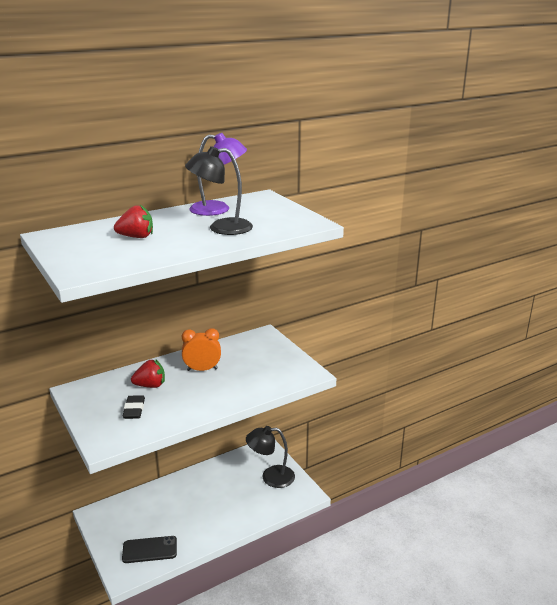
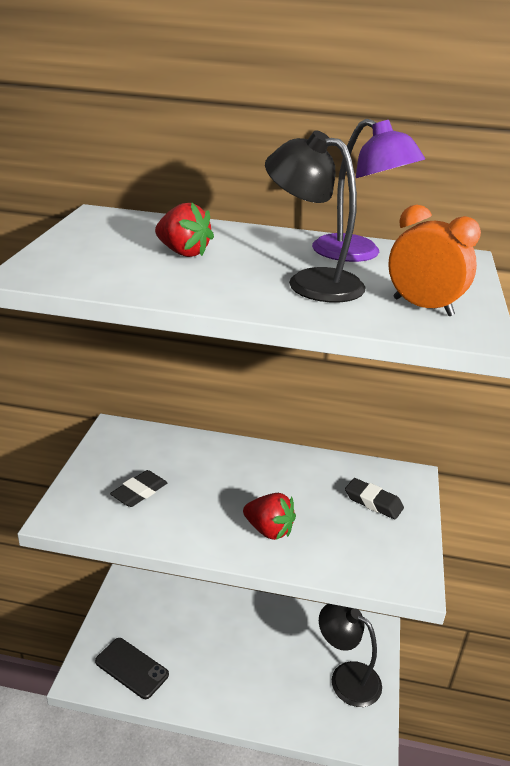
camera: 40 degrees right, 5 degrees up
(150, 385) = (193, 470): red strawberry -> red strawberry (269, 530)
(202, 369) = (274, 484): orange clock -> orange clock (423, 307)
(259, 353) = (373, 502): none -> black eraser

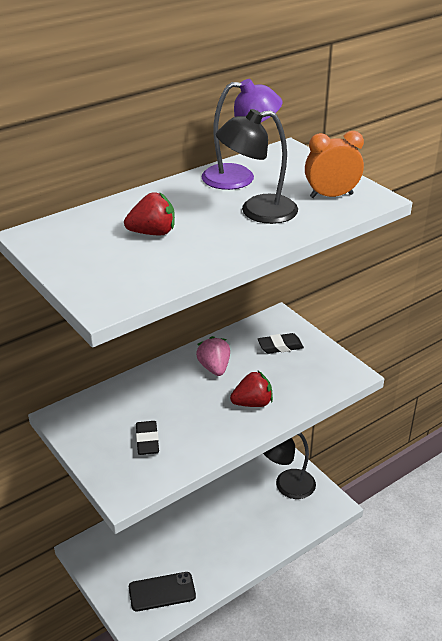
camera: 45 degrees left, 5 degrees up
(283, 477) = (214, 368): none -> pink strawberry

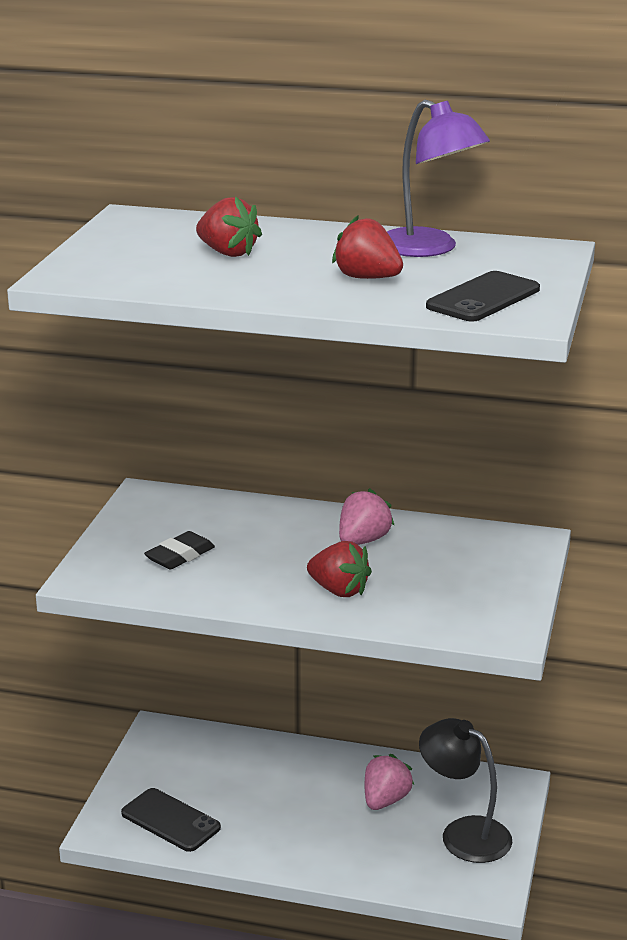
camera: 50 degrees right, 10 degrees down
(236, 496) = (385, 800): none -> pink strawberry
(257, 211) = (367, 278): black lamp -> red strawberry
(280, 346) = (476, 564): black eraser -> none
(331, 196) = (483, 298): orange clock -> black phone

